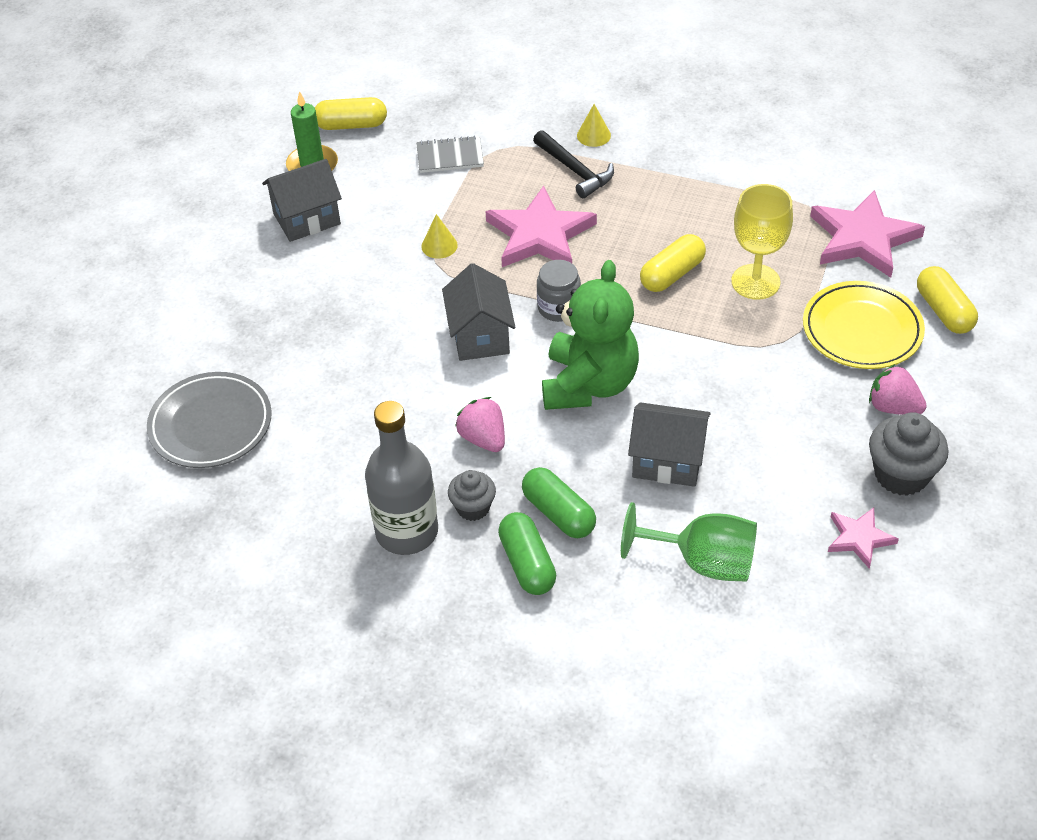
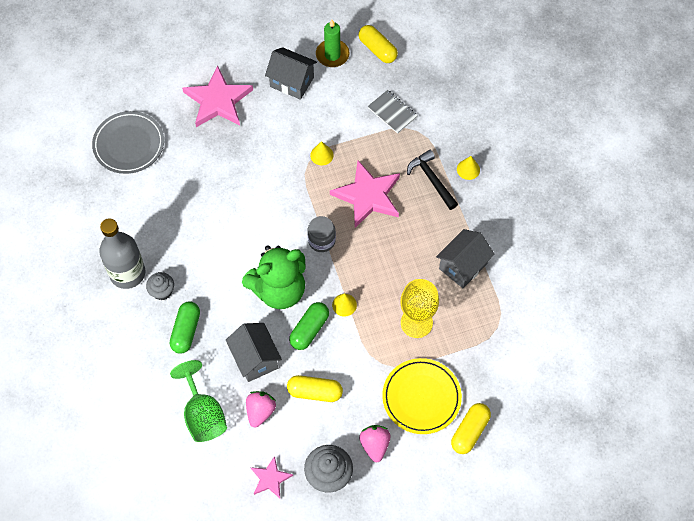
camera: 50 degrees right, 15 degrees up
(480, 336) = (273, 218): grey house -> grey house (463, 266)
(483, 438) = (207, 266): pink strawberry -> pink strawberry (260, 411)
(527, 564) = (146, 337): green capsule -> green capsule (309, 330)
(575, 171) = (431, 179): black hammer -> black hammer turned 135 degrees clockwise
(670, 333) = (344, 305): none -> yellow cone
(672, 274) = (389, 278): yellow capsule -> yellow capsule (315, 392)
(863, 238) = (496, 357): pink star -> pink star (218, 100)

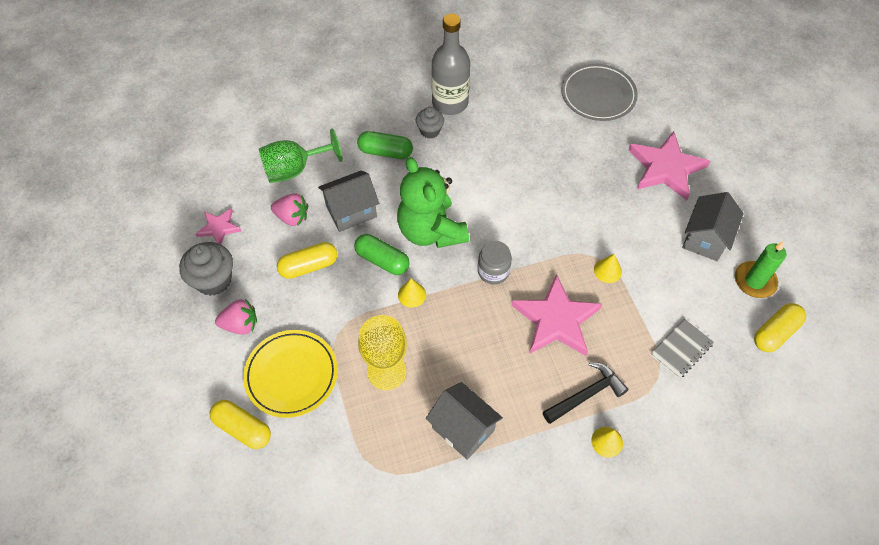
camera: 90 degrees right, 5 degrees down
(315, 392) = (309, 266): yellow capsule -> yellow capsule turned 60 degrees clockwise

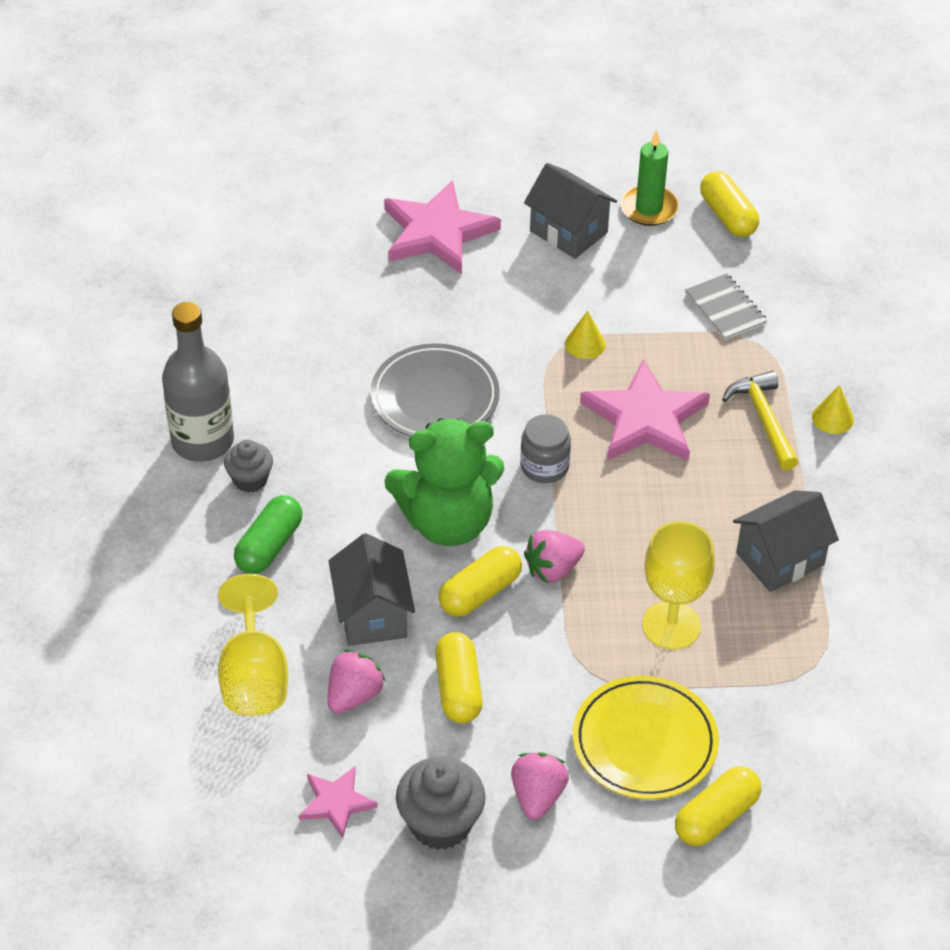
camera: 75 degrees left, 10 degrees down
(294, 169) = (254, 677): green goblet -> yellow goblet
(382, 260) = (480, 592): green capsule -> yellow capsule
(412, 294) = (553, 569): yellow cone -> pink strawberry
(586, 394) = (763, 419): black hammer -> yellow hammer
(598, 95) = (270, 262): grey plate -> grey plate (435, 397)

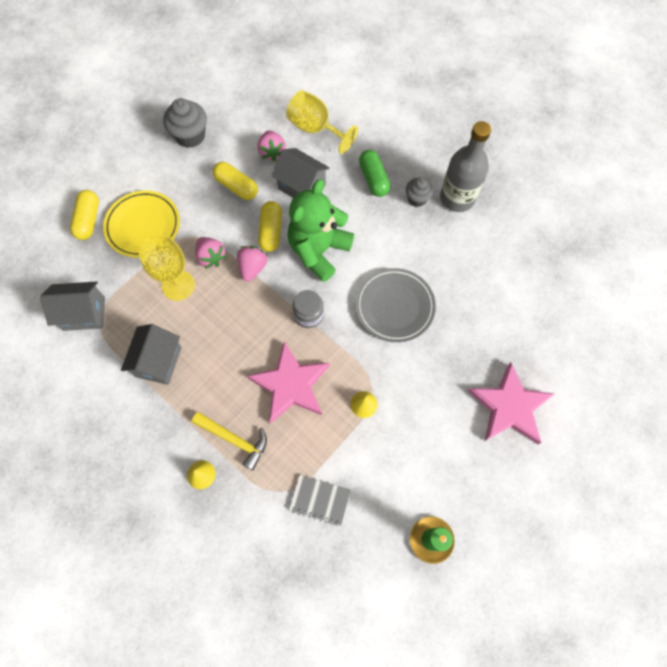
camera: 135 degrees right, 20 degrees up
(336, 803) = (234, 113): pink star -> none
(537, 796) = (165, 173): pink strawberry -> pink strawberry (211, 257)
(568, 232) = (451, 475): grey house -> grey house (84, 313)
(727, 216) = (385, 580): yellow capsule -> none

